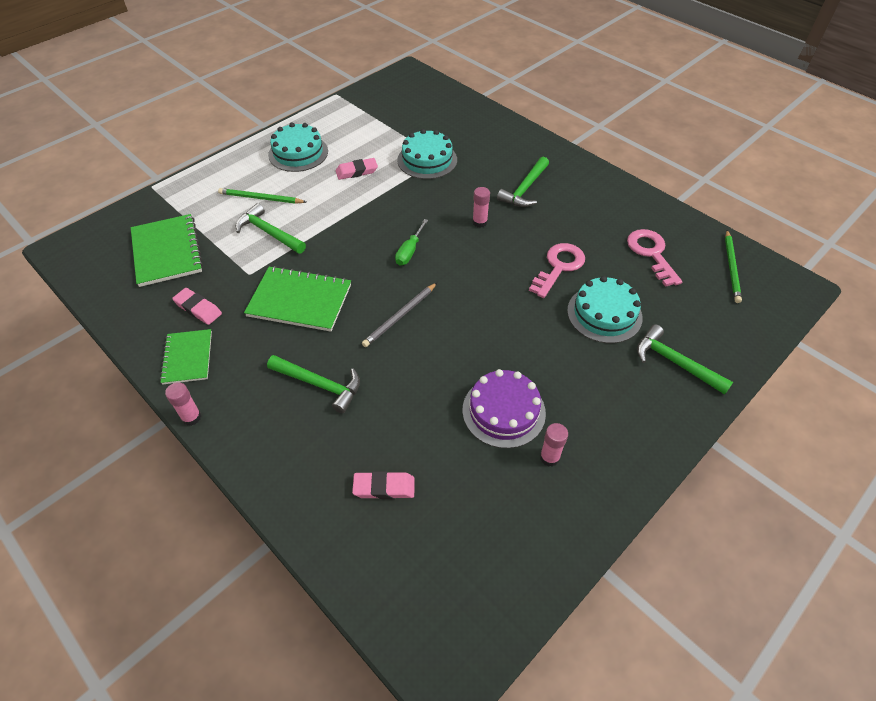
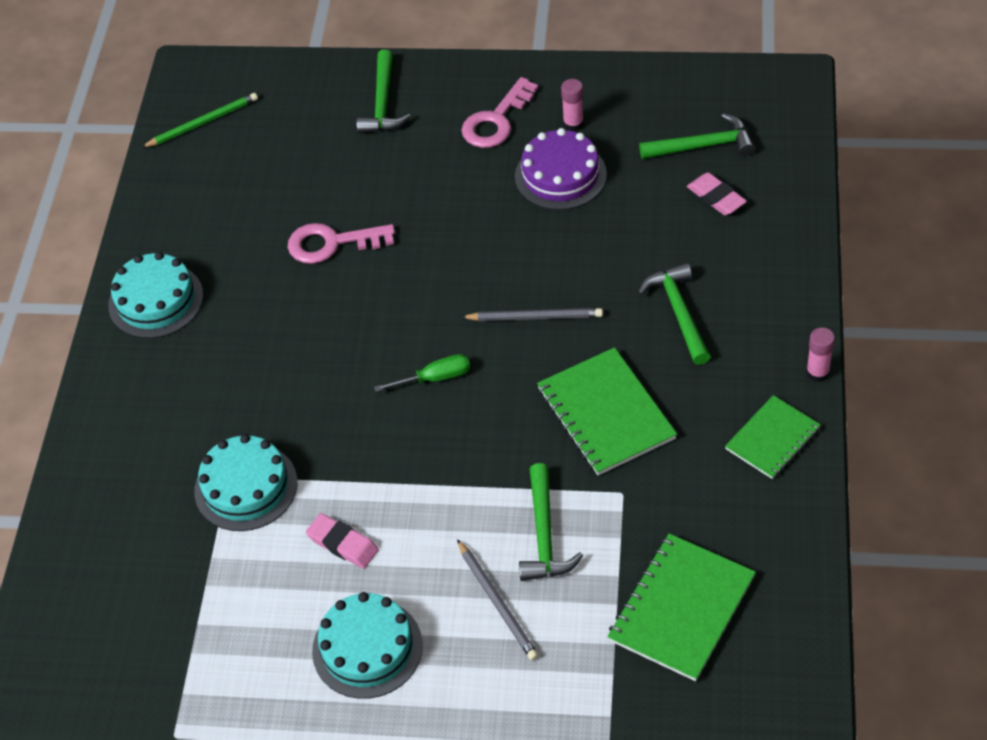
camera: 125 degrees left, 0 degrees up
(198, 309) = (714, 491): pink eraser -> none
(261, 198) = (497, 602): green pencil -> grey pencil
(479, 222) = (322, 351): pink glue stick -> none
(525, 189) = (217, 350): green hammer -> green hammer (703, 146)
(604, 314) = (368, 176): turquoise cake -> turquoise cake (156, 300)
(651, 253) = (237, 187): pink key -> pink key (496, 121)

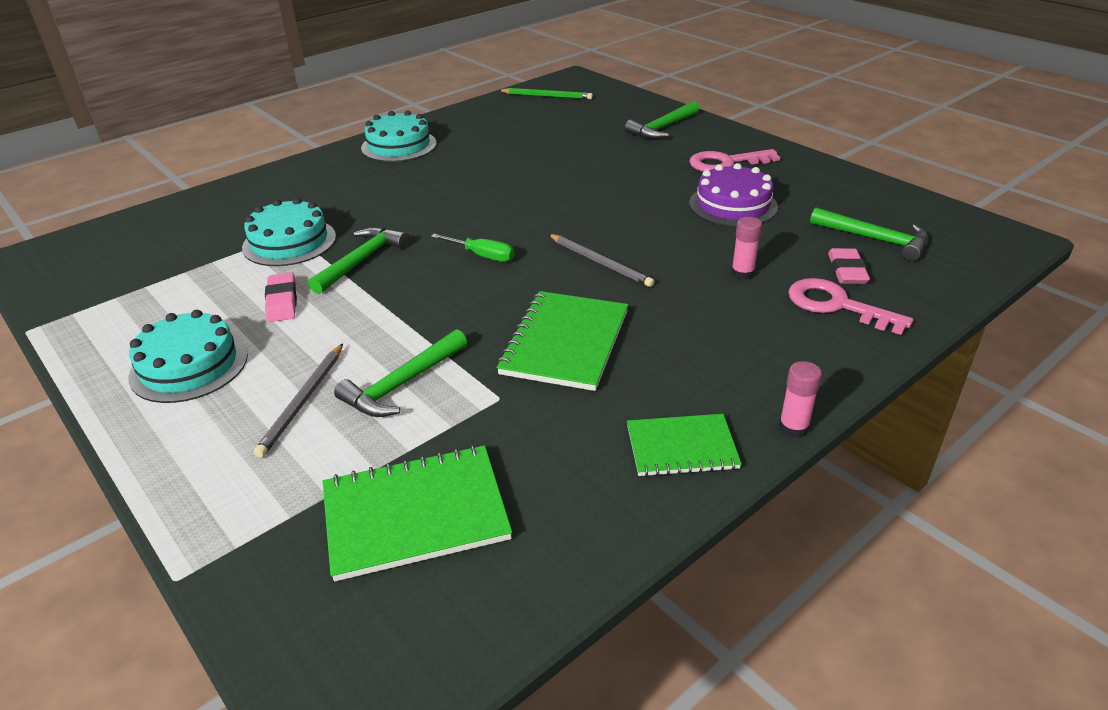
camera: 40 degrees right, 15 degrees down
(331, 243) = (530, 168): pink key -> pink key (836, 305)
(573, 124) = (781, 186): pink glue stick -> pink glue stick (742, 273)
(679, 313) = (716, 318): green hammer -> green hammer (361, 261)

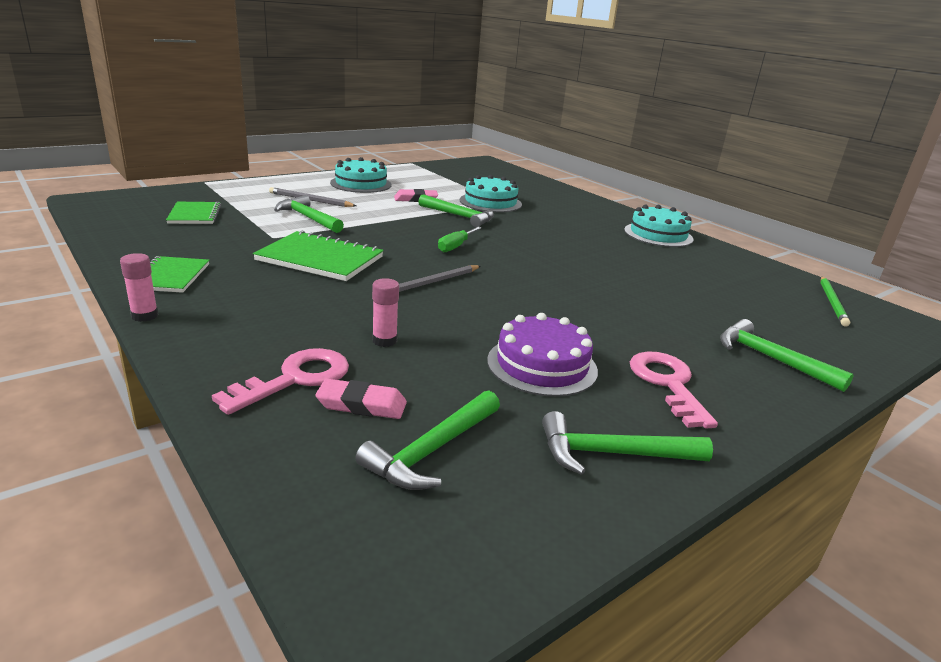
camera: 90 degrees right, 10 degrees down
(415, 513) = (195, 215): green notebook -> green notebook, size x0.64
(825, 184) = (613, 454): none -> green hammer

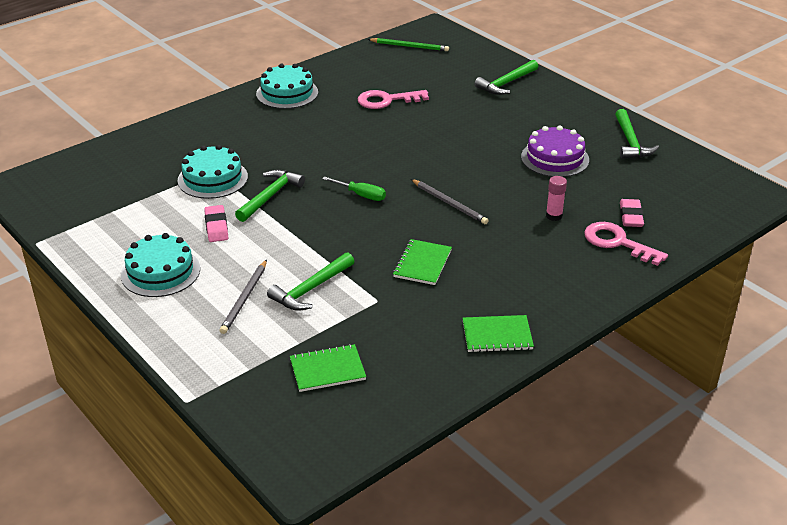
camera: 90 degrees left, 10 degrees up
(144, 316) = (571, 325): pink glue stick -> none
(320, 259) = (422, 263): green notebook -> green notebook, size x0.64
(432, 450) = (657, 191): green hammer -> none
(667, 383) = (554, 120): pink key -> pink key (386, 100)

